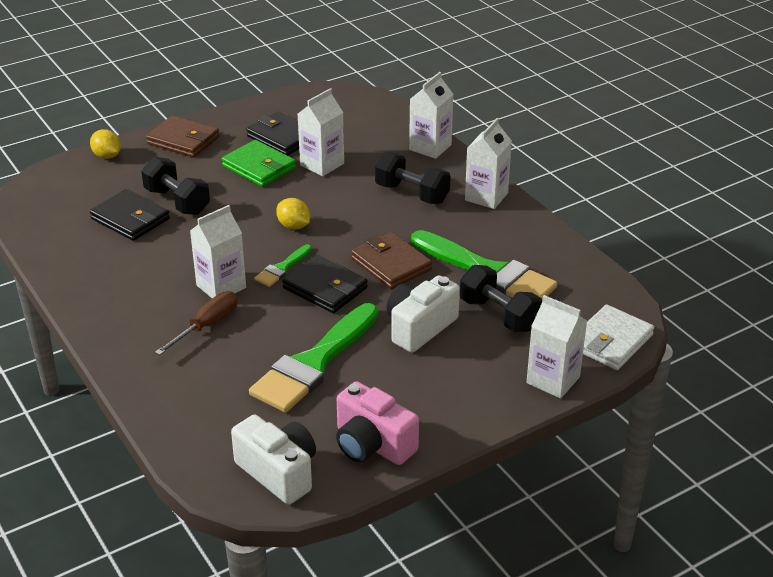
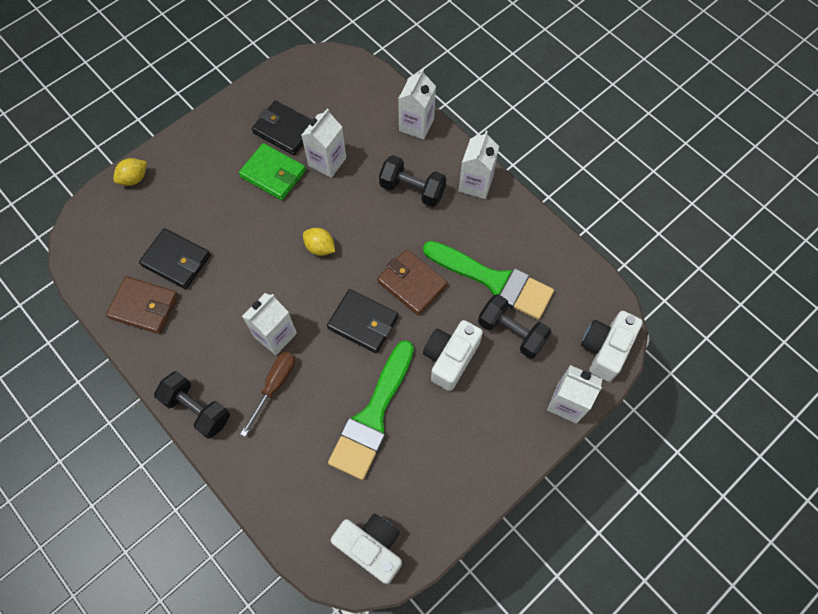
camera: 10 degrees left, 30 degrees up
(107, 156) = (134, 178): yellow lemon -> yellow lemon turned 75 degrees counterclockwise
(177, 201) = (212, 231): black dumbbell -> black dumbbell (197, 409)
(183, 140) = (197, 147): brown wallet -> brown wallet (144, 306)
(282, 268) = (322, 303): green brush -> none
(372, 444) = (438, 502): pink camera -> none
(610, 341) = (605, 349): white wallet -> white camera

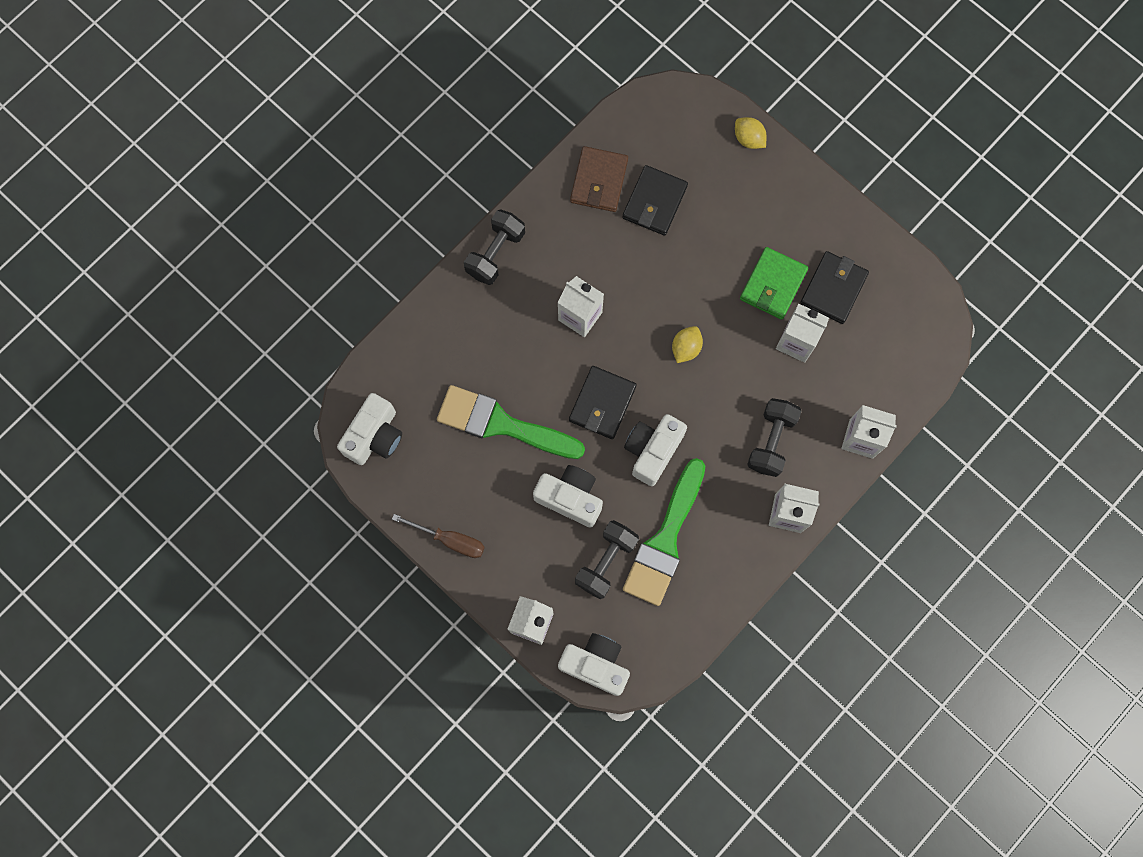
camera: 85 degrees right, 10 degrees up
(274, 386) = (525, 323): brown screwdriver -> brown screwdriver (450, 540)
(412, 283) = (652, 451): brown wallet -> white camera

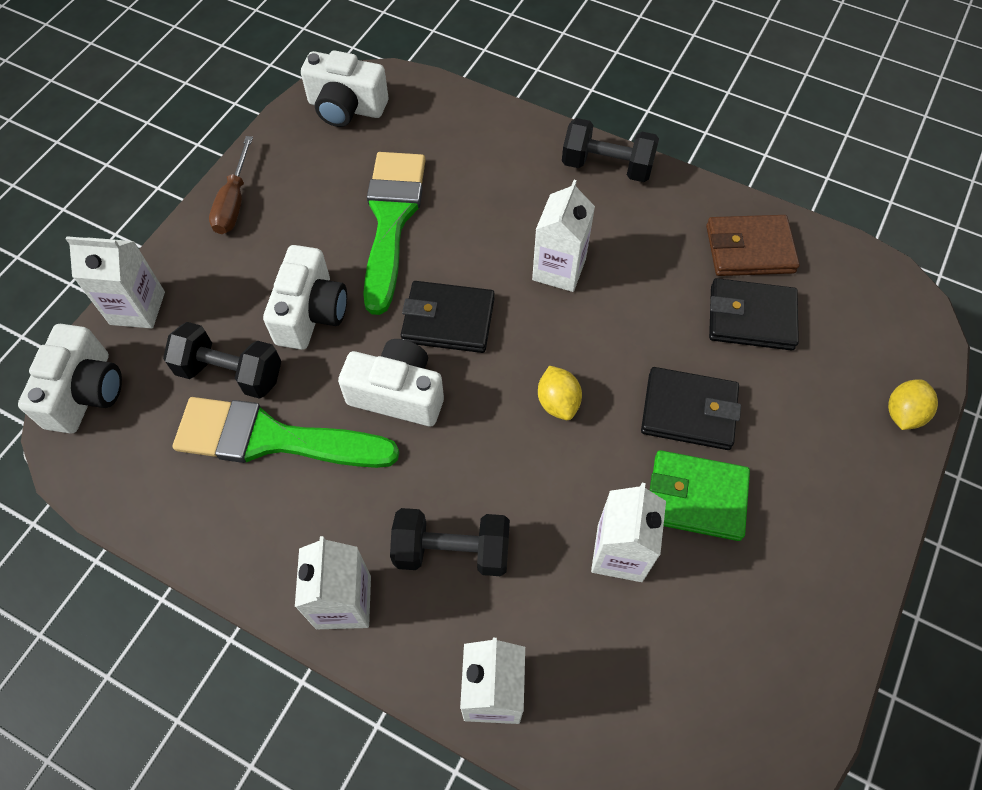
camera: 75 degrees right, 15 degrees down
(686, 348) = (558, 402): yellow lemon -> yellow lemon turned 60 degrees clockwise
(833, 289) = (726, 590): black wallet -> black wallet (688, 411)

